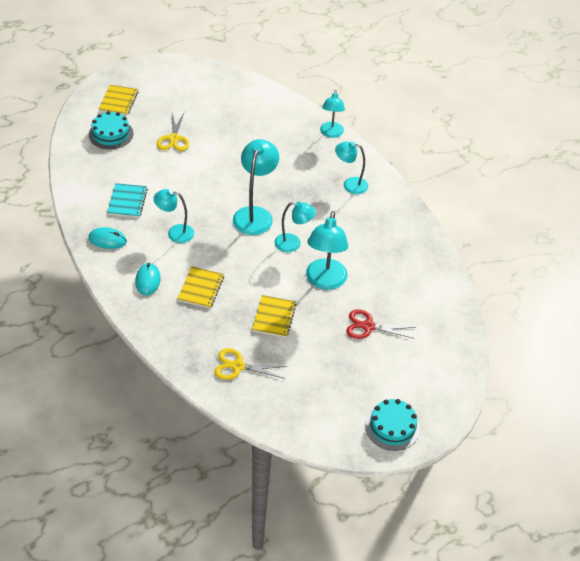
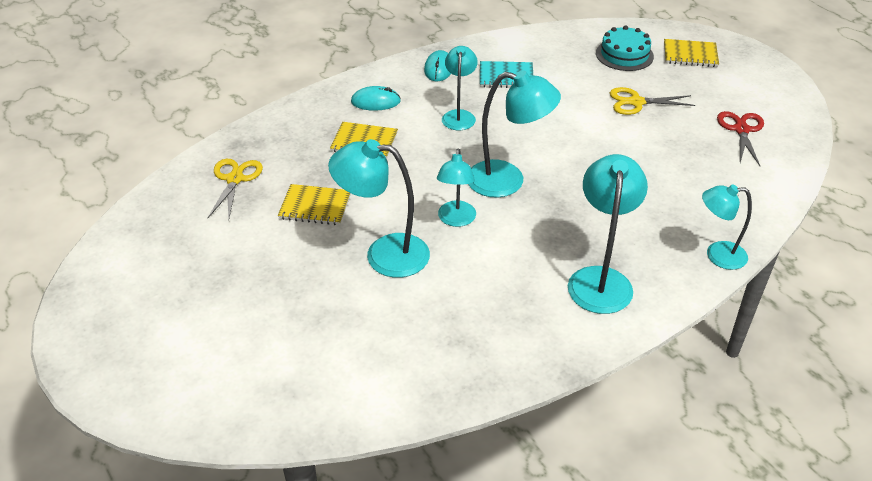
camera: 90 degrees right, 5 degrees down
(350, 184) = (600, 279): turquoise lamp -> turquoise lamp, size x1.56
(368, 326) = (296, 302): red scissors -> red scissors (741, 130)
(392, 427) = (106, 329): turquoise cake -> none

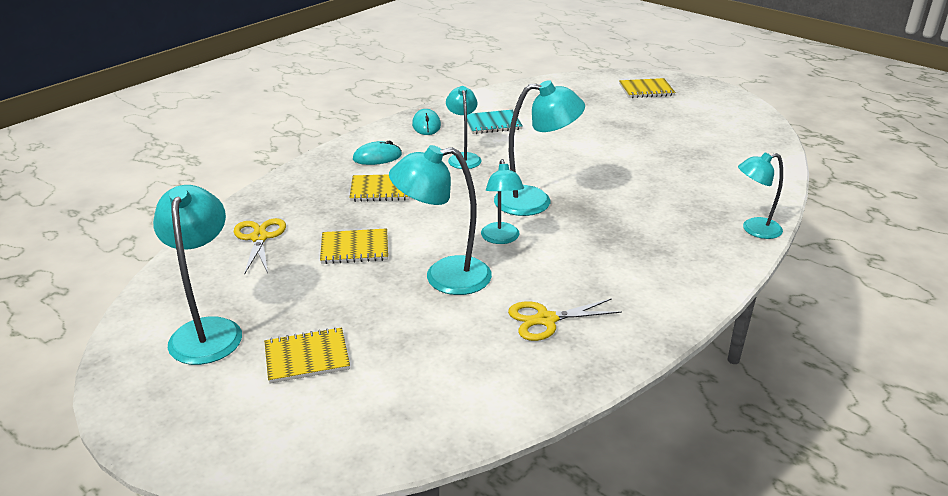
camera: 15 degrees left, 10 degrees down
(232, 316) = (307, 357): none -> yellow notebook
(600, 279) = (661, 264): turquoise lamp -> turquoise lamp (208, 330)
(624, 55) = (590, 96): turquoise cake -> none
(636, 102) = (619, 128): yellow scissors -> yellow scissors (546, 320)
(741, 130) = (720, 136): red scissors -> none

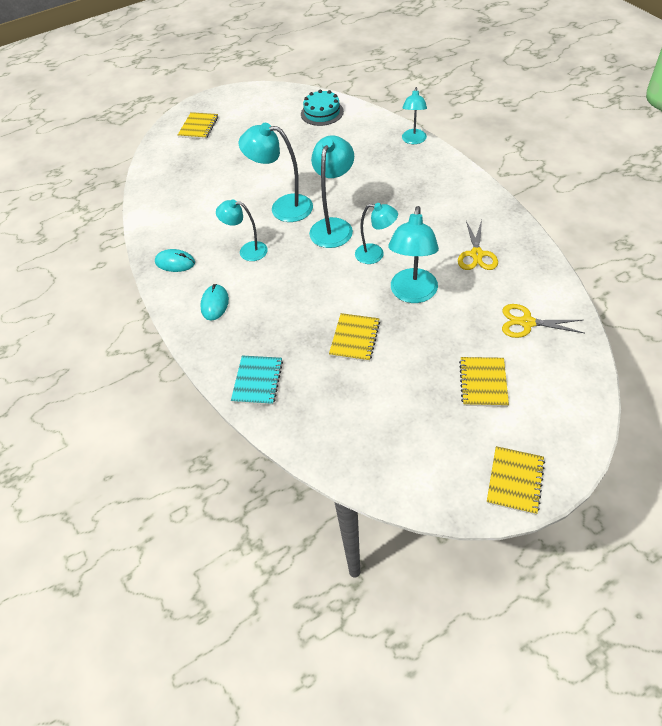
camera: 65 degrees left, 20 degrees up
(208, 330) = (434, 442): turquoise lamp -> turquoise lamp (283, 207)
(259, 238) = (312, 399): yellow scissors -> yellow scissors (527, 322)
(381, 190) = (273, 310): yellow notebook -> yellow notebook (515, 481)
(492, 124) = (199, 222): turquoise notebook -> turquoise notebook (258, 381)
(747, 153) = (322, 113): none -> turquoise cake

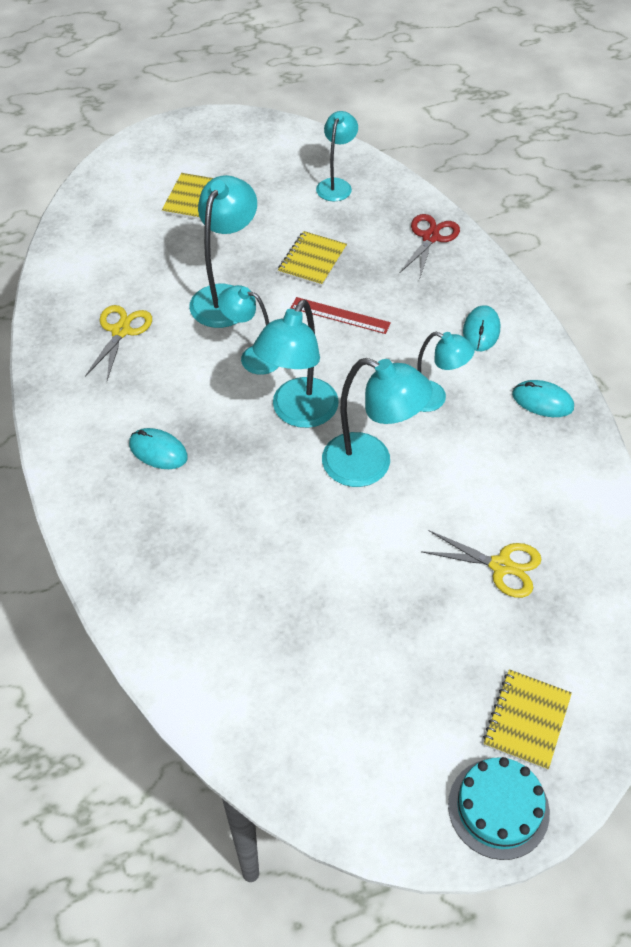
camera: 175 degrees left, 0 degrees up
(258, 381) = (430, 237): turquoise notebook -> red scissors
(321, 296) = (340, 315): none -> red ruler
(322, 113) = (252, 696): turquoise cake -> turquoise cake (498, 808)
(412, 191) = (158, 451): none -> turquoise mouse
(413, 140) = (104, 564): turquoise lamp -> turquoise lamp (336, 185)
(515, 481) = (207, 129): yellow notebook -> none
(527, 322) = (113, 243): yellow scissors -> yellow scissors (501, 566)

